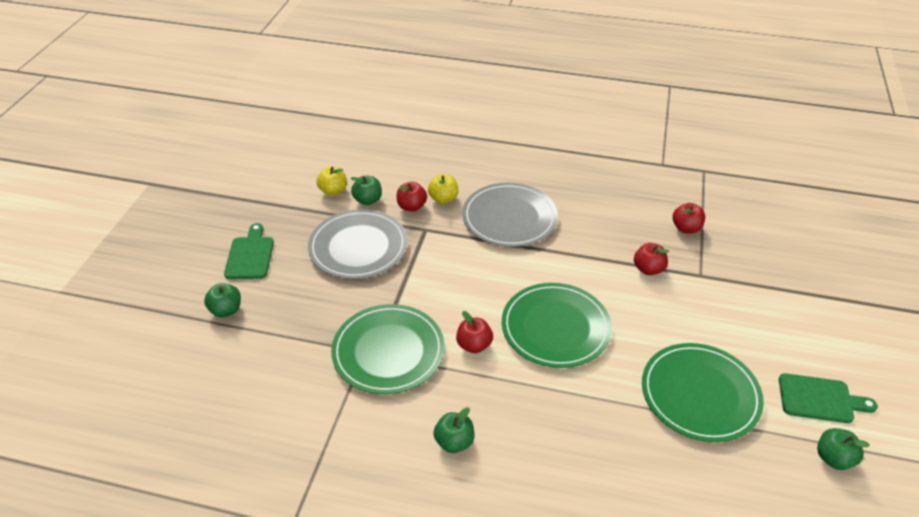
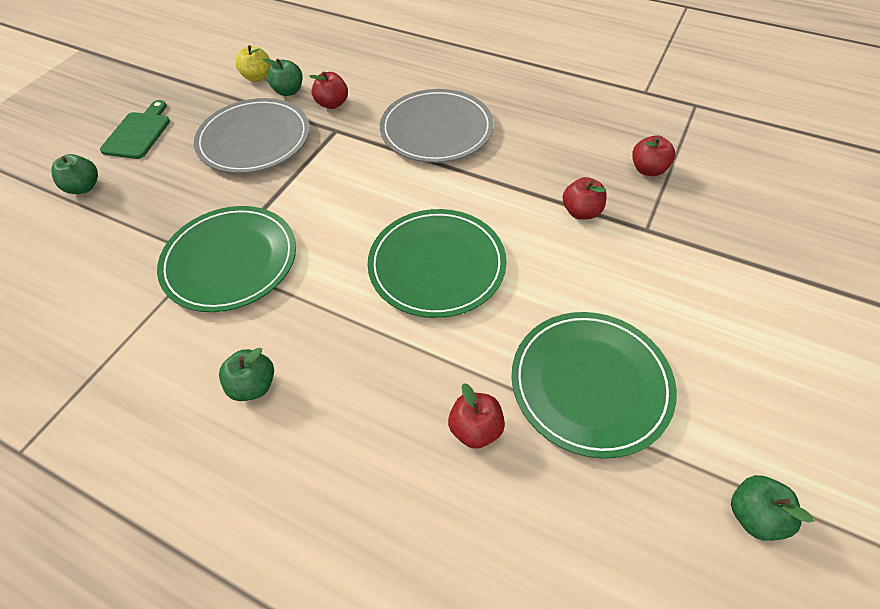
camera: 15 degrees right, 10 degrees up
(443, 198) = (371, 99): yellow apple -> none
(474, 345) = (330, 270): red apple -> red apple (475, 429)
(820, 399) = (760, 423): green cutting board -> none

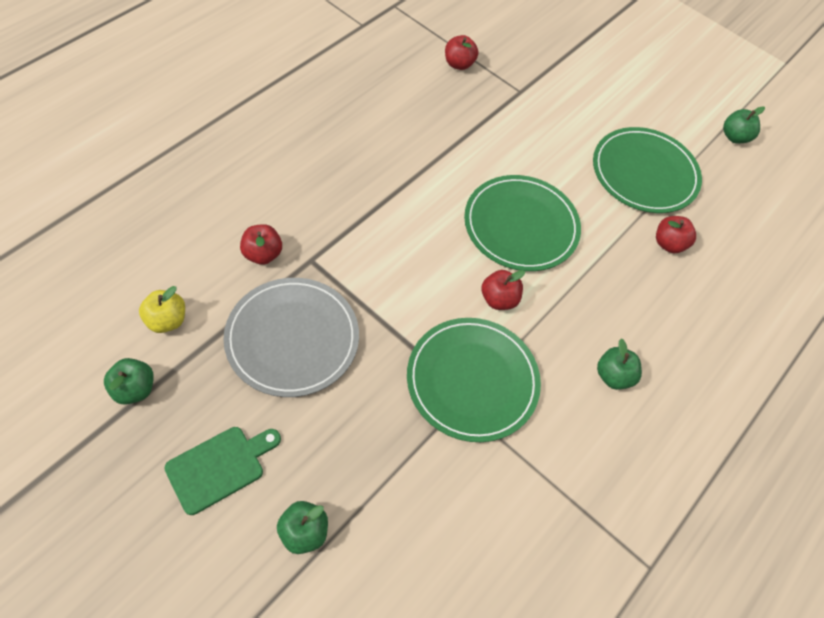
camera: 85 degrees left, 5 degrees up
(138, 133) = (220, 467): green cutting board -> green cutting board turned 120 degrees clockwise
(288, 91) = (215, 292): green apple -> green apple (134, 389)
(436, 129) = (348, 179): grey plate -> none
(581, 212) = (491, 119): red apple -> red apple (499, 299)

